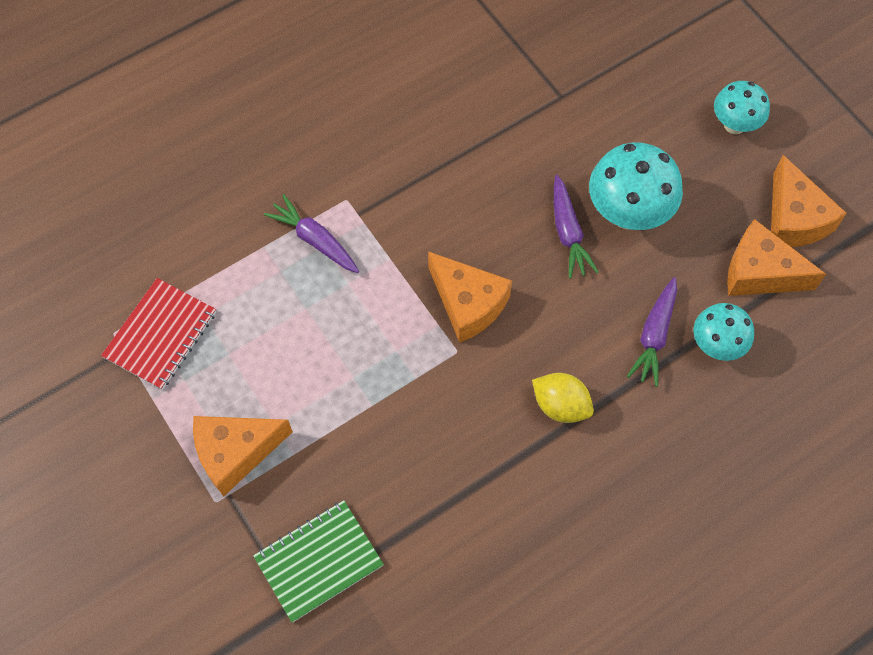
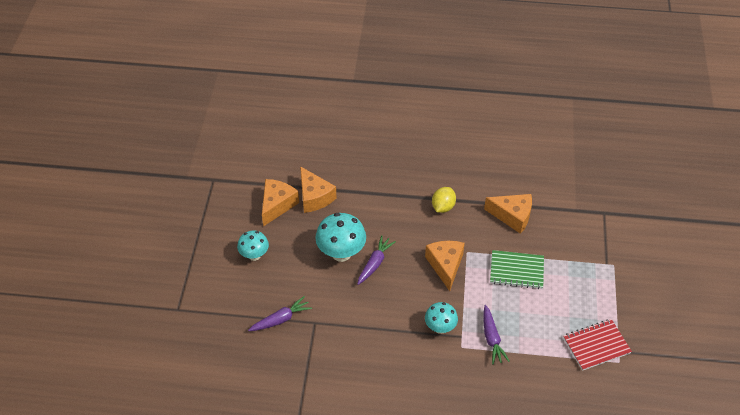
camera: 140 degrees left, 15 degrees down
(236, 453) = (593, 276): orange cheese -> orange cheese (512, 216)
(319, 561) = (584, 219): green notebook -> green notebook (516, 270)
(560, 405) = (443, 207): yellow lemon -> yellow lemon turned 45 degrees clockwise
(654, 336) = (381, 204): purple carrot -> purple carrot (281, 319)
(716, 345) = (361, 186): turquoise mushroom -> turquoise mushroom (440, 327)

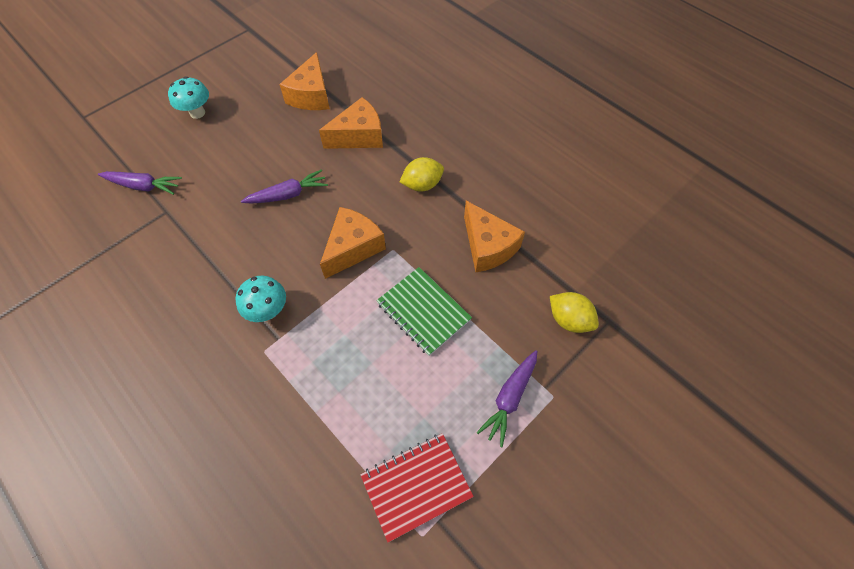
camera: 40 degrees right, 10 degrees up
(277, 205) = (271, 82): orange cheese -> orange cheese (359, 136)
(341, 253) = (270, 163): turquoise mushroom -> none
(492, 338) = (306, 369): purple carrot -> purple carrot (509, 398)
(586, 225) = (569, 320): none -> yellow lemon
(596, 345) = (416, 486): red notebook -> red notebook turned 45 degrees counterclockwise

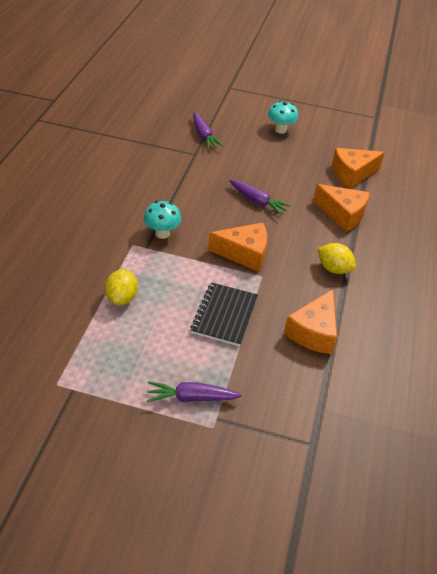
camera: 55 degrees right, 15 degrees down
(416, 486) = (89, 366): red notebook -> none
(423, 311) = (224, 315): green notebook -> black notebook
(569, 320) = (290, 414): yellow lemon -> yellow lemon (122, 297)

